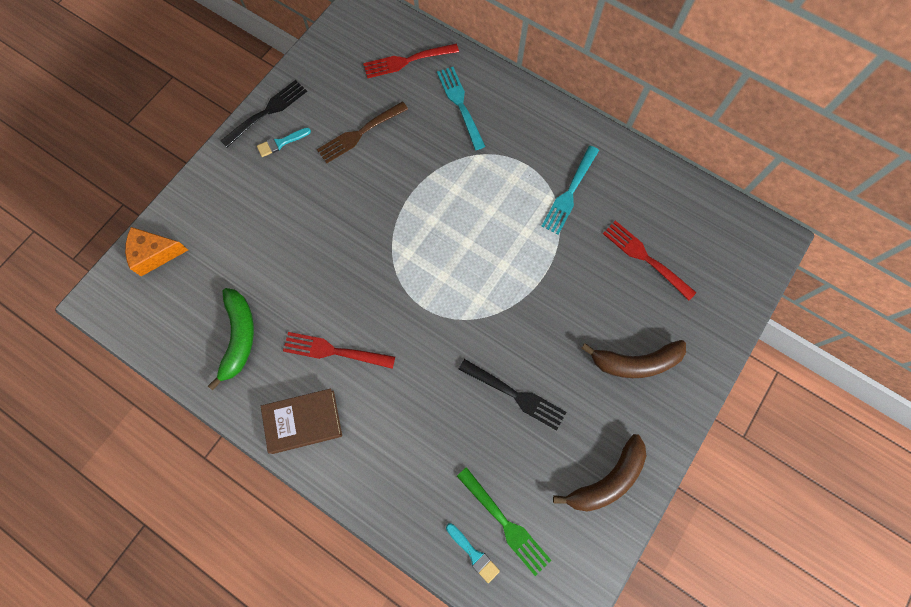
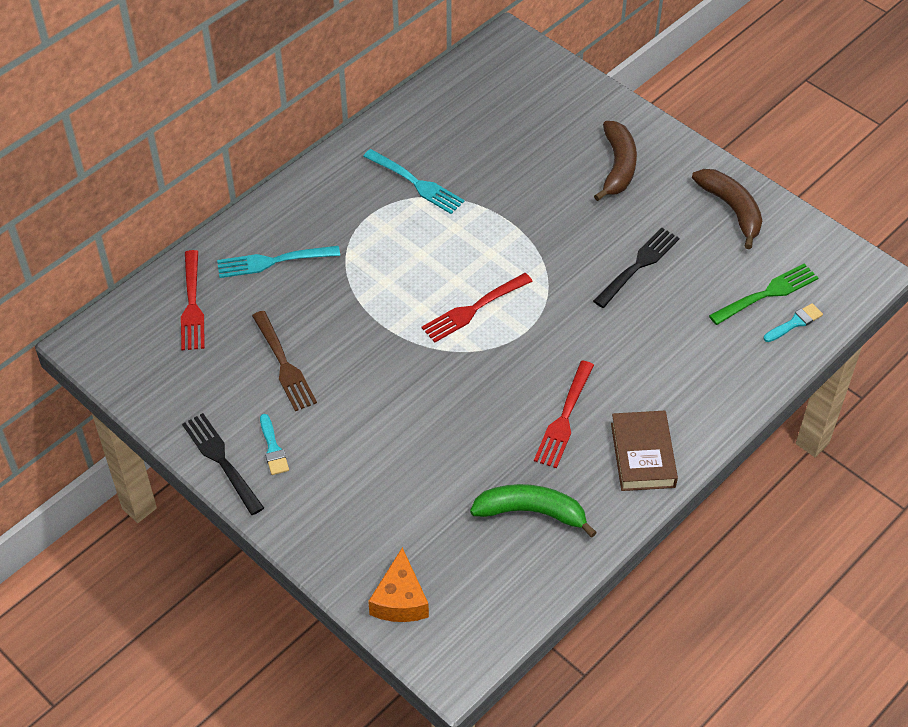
camera: 80 degrees left, 20 degrees down
(646, 258) = (507, 137): red fork -> red fork (474, 308)

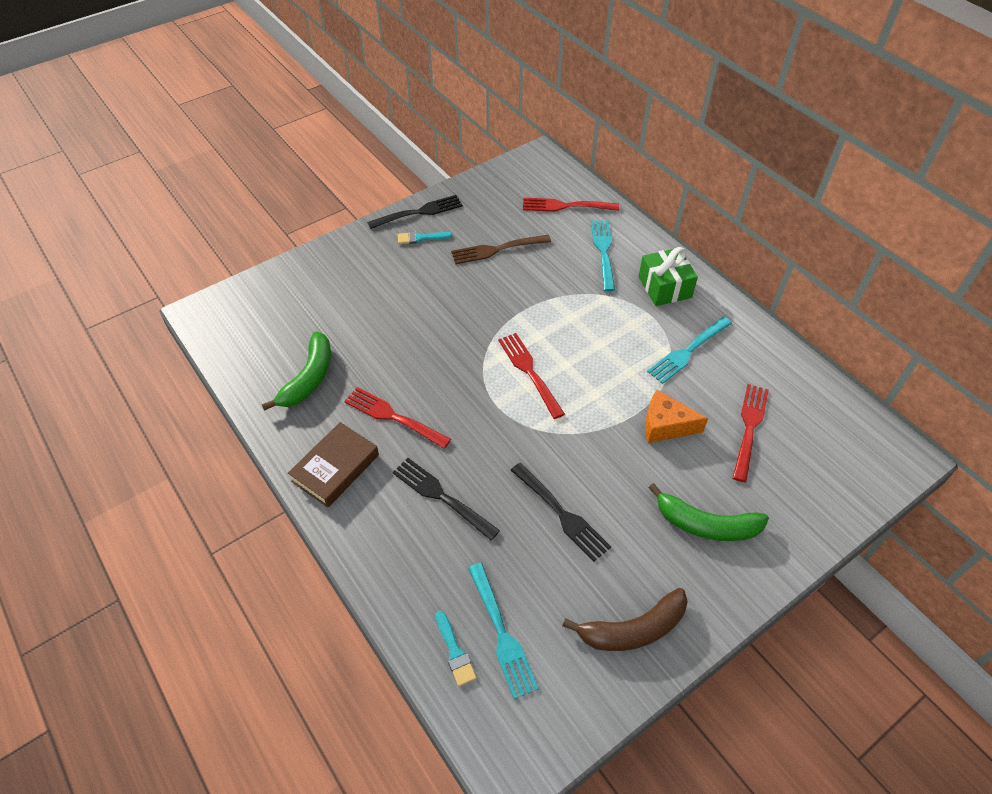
camera: 100 degrees right, 0 degrees up
(324, 205) = (664, 287): none -> green gift
(400, 600) = (267, 291): orange cheese -> orange cheese (665, 425)
(504, 138) = (749, 428): none -> red fork
(618, 167) = (706, 525): brown banana -> green banana
(642, 455) = (335, 468): brown book -> brown book turned 60 degrees counterclockwise
(648, 358) = (442, 497): none -> black fork
(766, 294) = (501, 632): green fork -> turquoise fork

